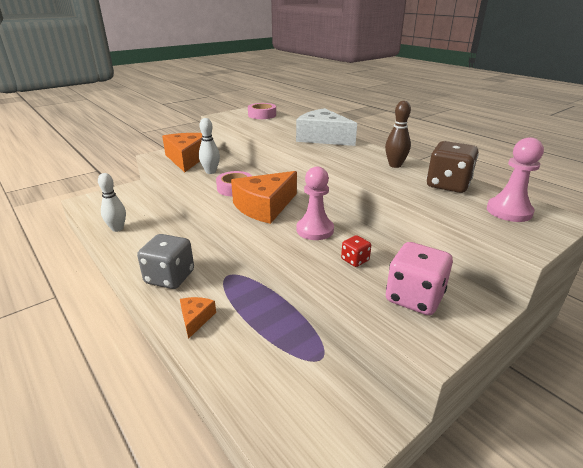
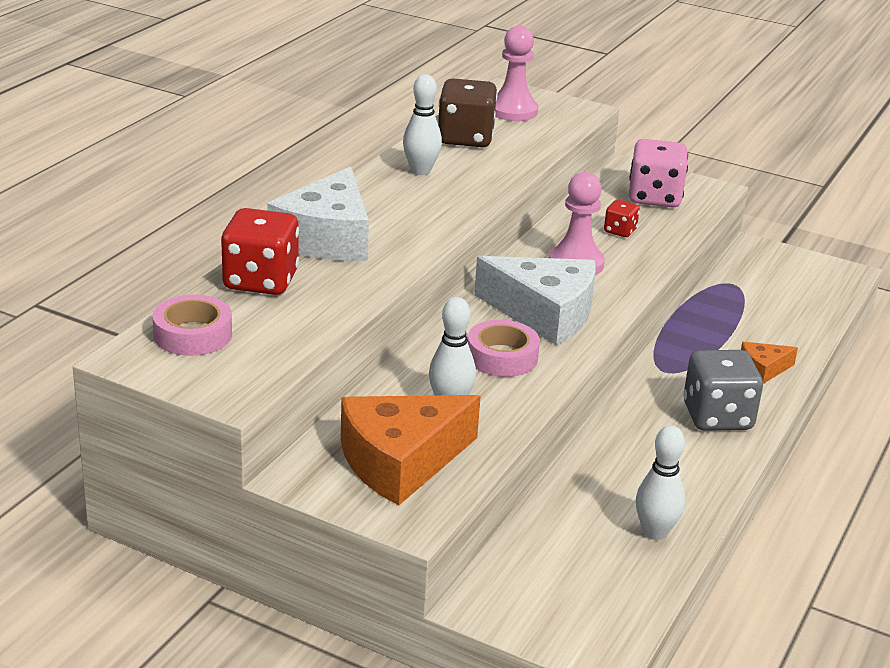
camera: 115 degrees left, 0 degrees up
(265, 207) = (544, 313): orange cheese -> white cheese
(292, 125) = (260, 281): none -> red dice
(395, 165) = (421, 171): brown bowling pin -> white bowling pin

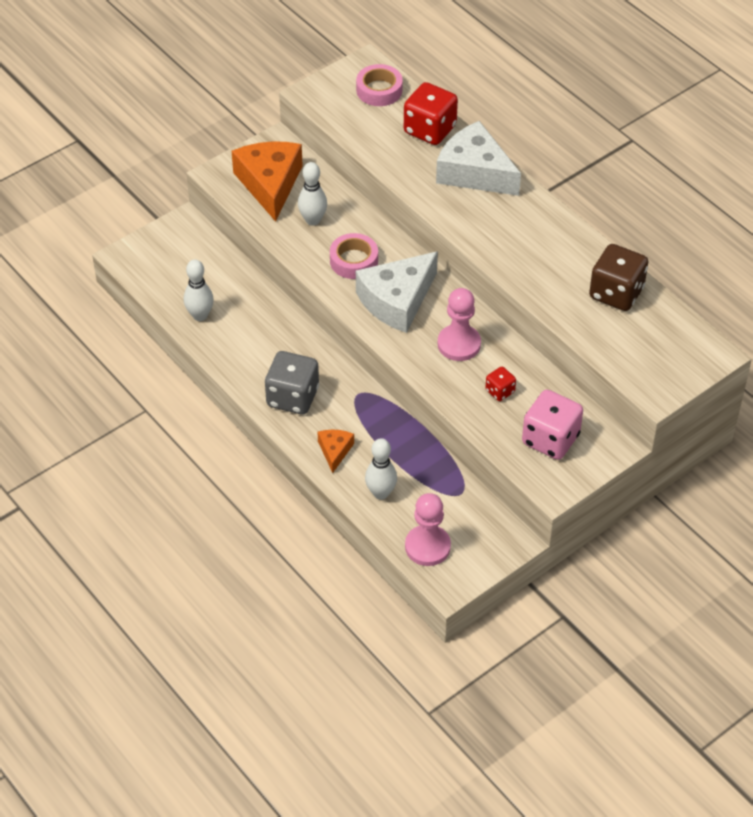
camera: 115 degrees right, 20 degrees up
(421, 171) = (563, 248): white bowling pin -> white bowling pin (381, 493)
(513, 111) = (665, 342): pink pawn -> pink pawn (427, 547)

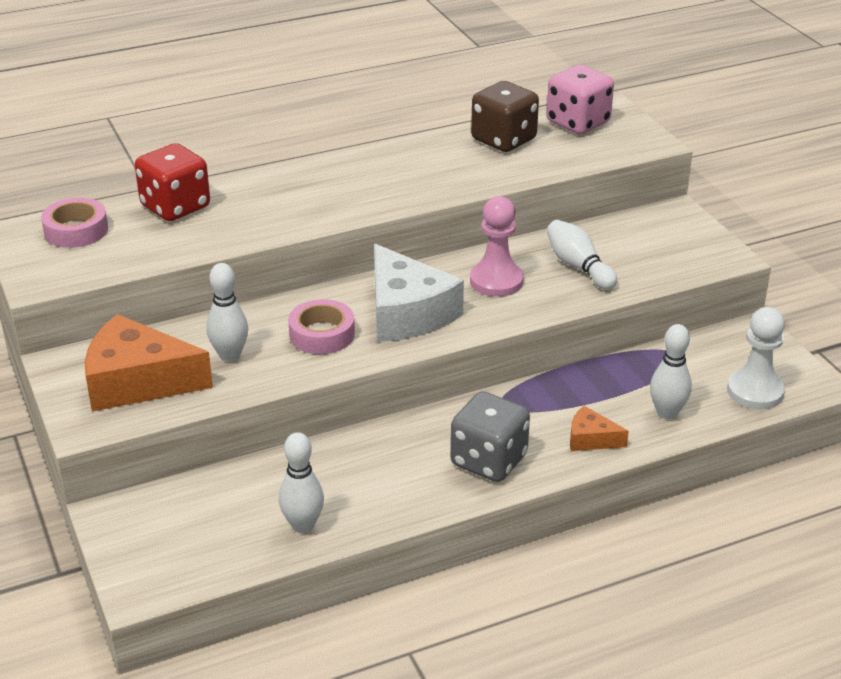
camera: 75 degrees left, 15 degrees down
(427, 547) = (755, 391): pink pawn -> white pawn
(474, 172) = (269, 189): white cheese -> none
(500, 391) = (578, 266): red dice -> white bowling pin
(550, 439) = (658, 247): pink dice -> pink dice (578, 122)

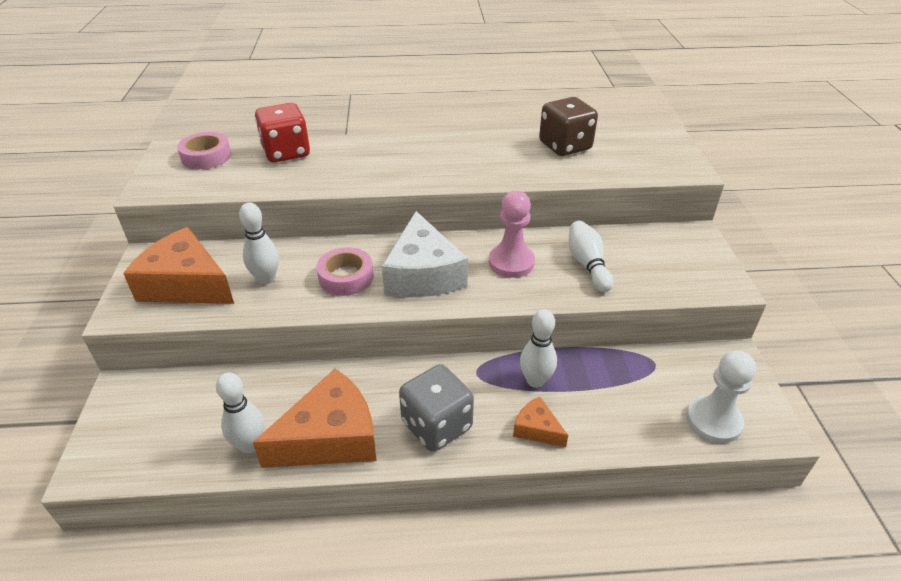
camera: 20 degrees right, 5 degrees up
(384, 497) = (330, 437): none -> orange cheese
(578, 122) = (634, 143): pink dice -> none
(667, 413) = (619, 421): white bowling pin -> white bowling pin (535, 381)

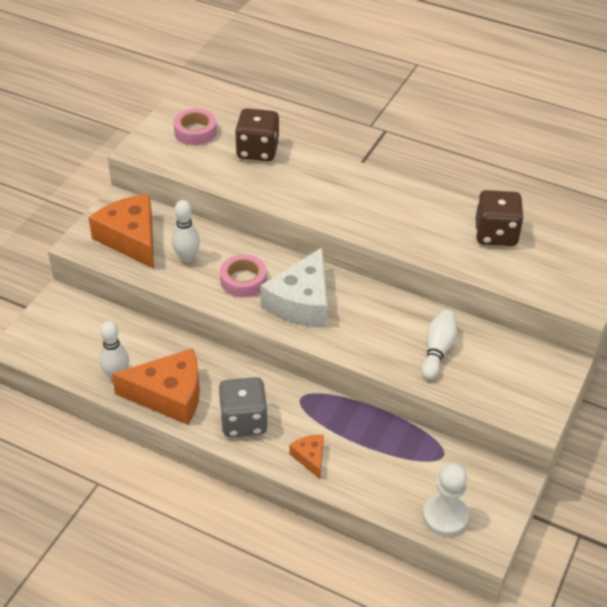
camera: 30 degrees right, 5 degrees up
(286, 152) = (257, 150): red dice -> brown dice
(511, 262) = (377, 322): pink pawn -> none
(535, 381) = (338, 424): white bowling pin -> none

